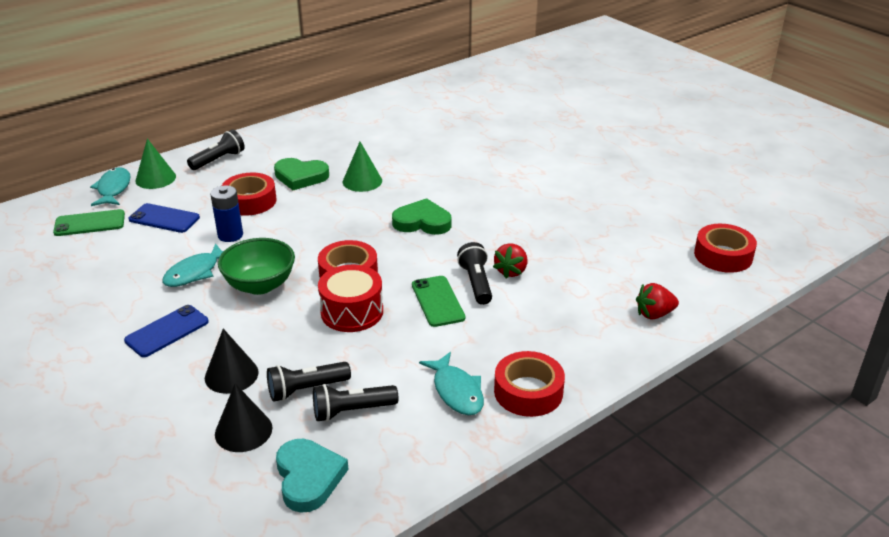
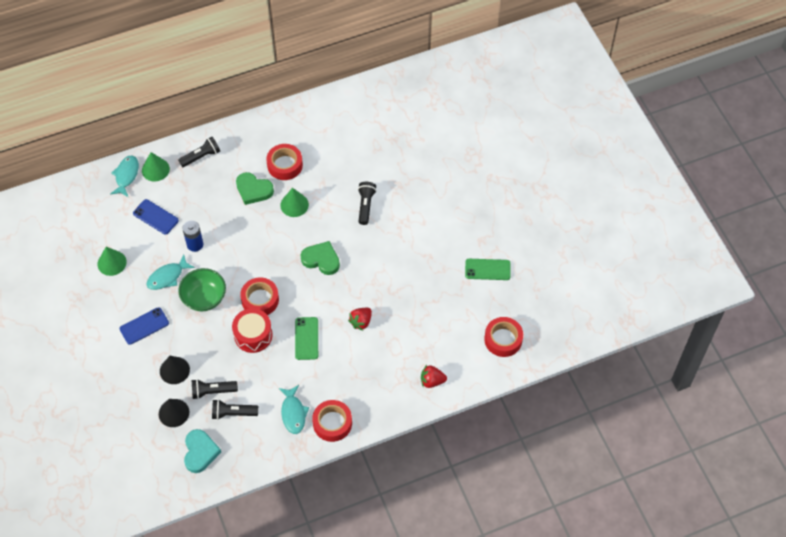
camera: 15 degrees right, 25 degrees up
(89, 223) = (108, 211): green phone -> green phone (487, 269)
(101, 272) = (112, 263): none -> green cone
(250, 201) = (214, 210): red tape -> red tape (285, 165)
(476, 283) = (335, 327): black flashlight -> black flashlight (365, 206)

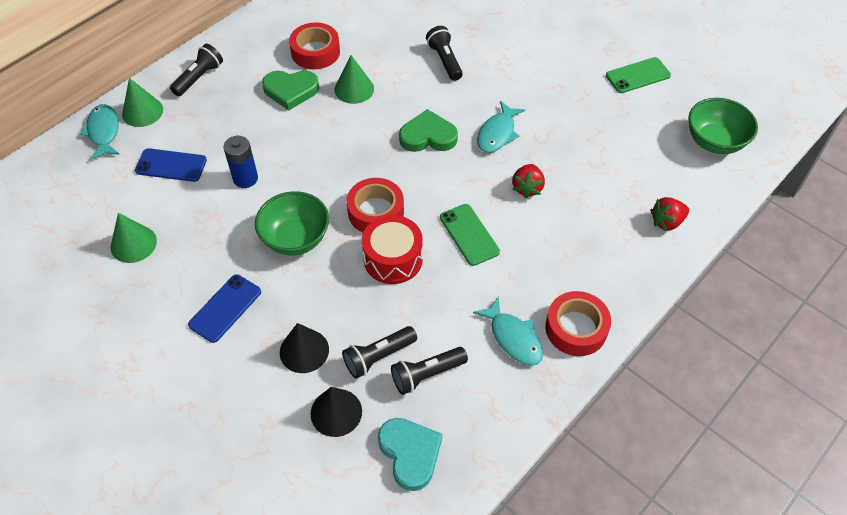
camera: 25 degrees left, 5 degrees down
(167, 277) = (227, 231): turquoise fish -> turquoise fish (497, 133)
(503, 339) = (714, 142): red tape -> green bowl

